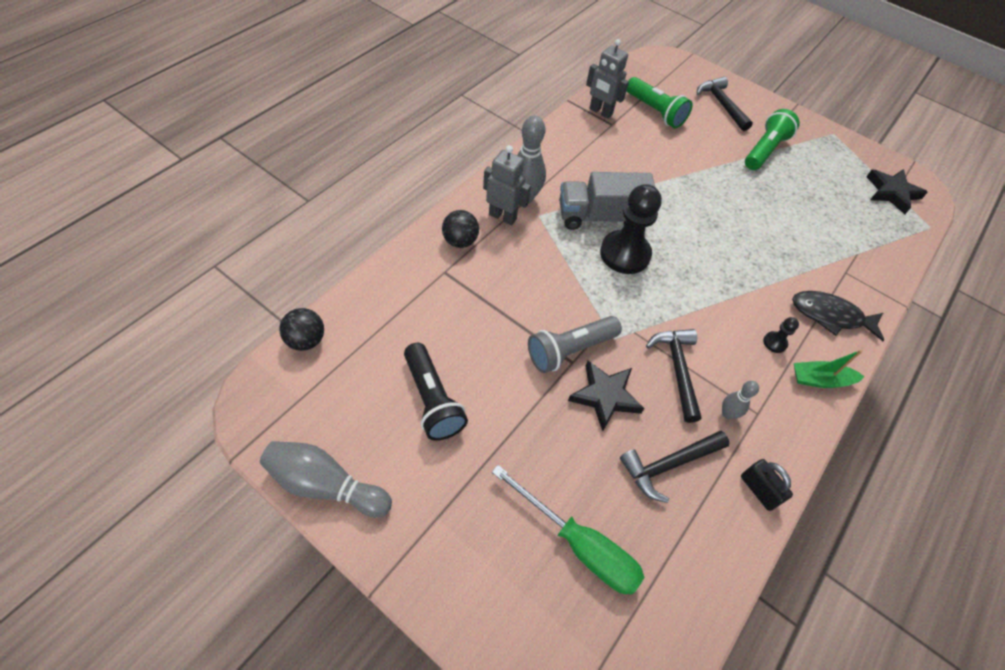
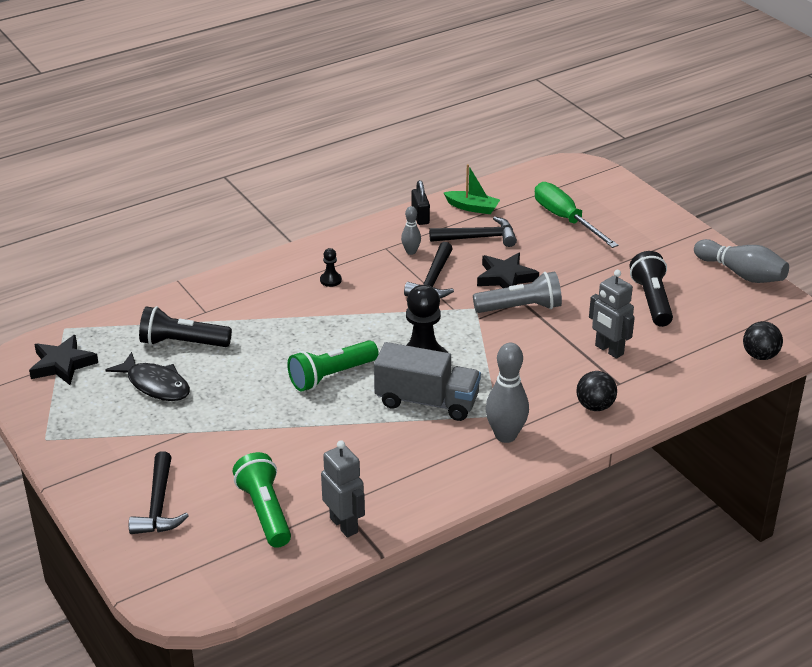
camera: 155 degrees left, 20 degrees down
(502, 217) = (539, 421): grey robot -> grey robot (609, 350)
(764, 150) = (163, 435): green flashlight -> green flashlight (331, 376)
(820, 380) = (314, 254): green boat -> green boat (472, 207)
(830, 233) = (182, 343): none -> black flashlight
(830, 316) = (259, 286): black fish -> black fish (155, 385)

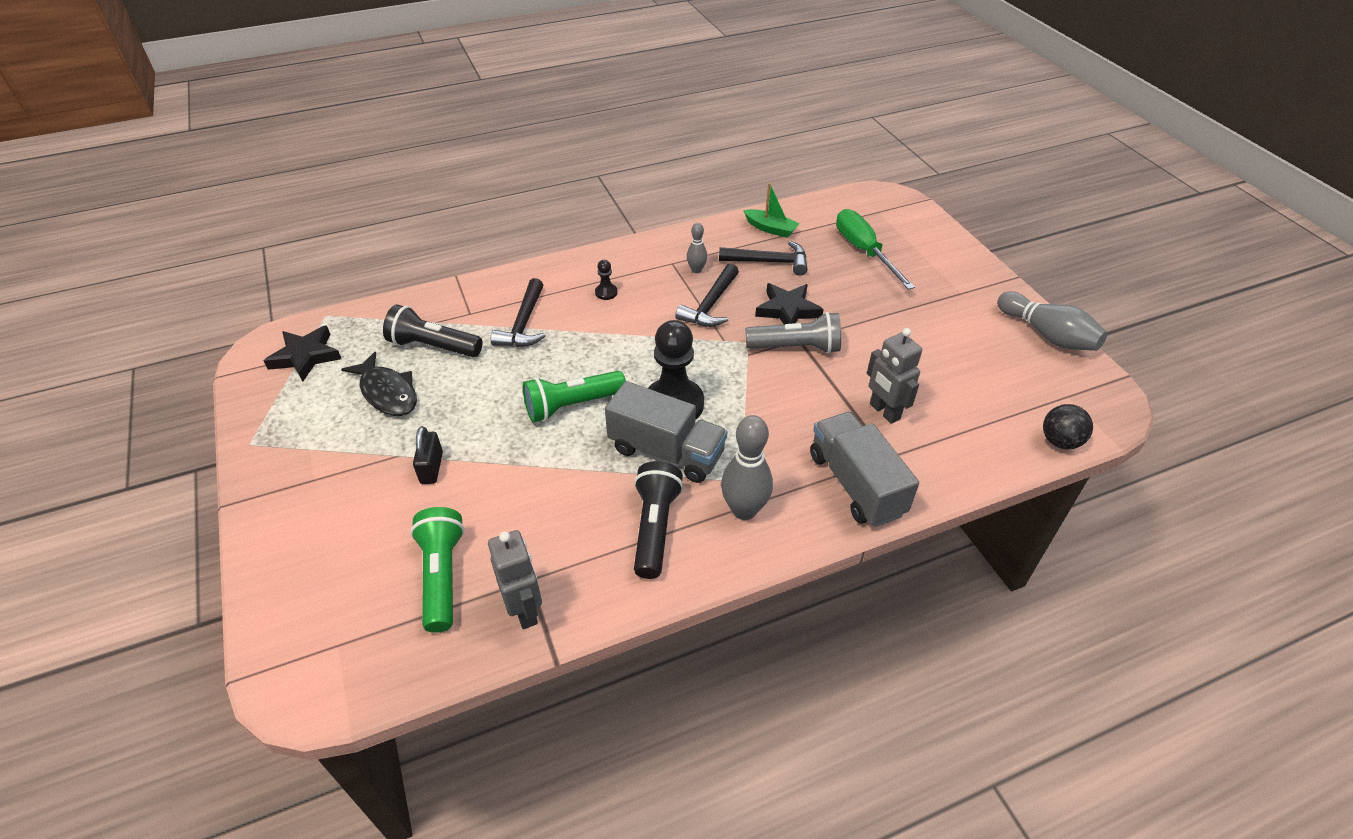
camera: 10 degrees right, 10 degrees up
(158, 505) = (329, 548): black hammer -> black hammer (523, 324)
(420, 216) = (716, 233): black padlock -> black padlock (431, 468)
(595, 406) = (856, 484): black ball -> grey truck
(652, 300) = (942, 356): black flashlight -> black flashlight (655, 527)

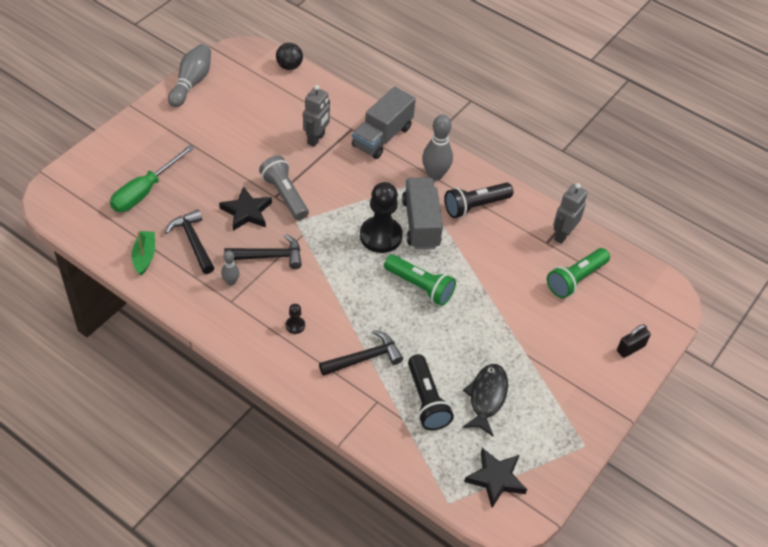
camera: 125 degrees left, 5 degrees up
(431, 468) = (520, 329): black padlock -> black padlock (630, 348)

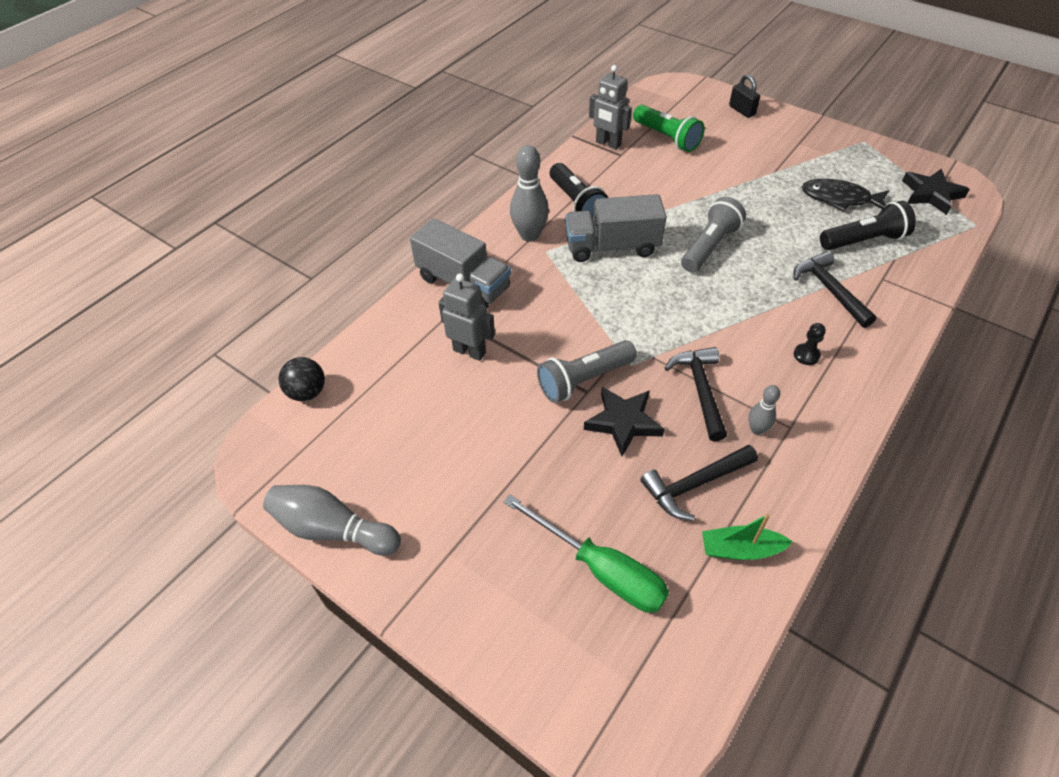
camera: 85 degrees left, 0 degrees up
(380, 236) = (639, 281): black pawn -> none
(420, 286) = (709, 246): green flashlight -> grey flashlight

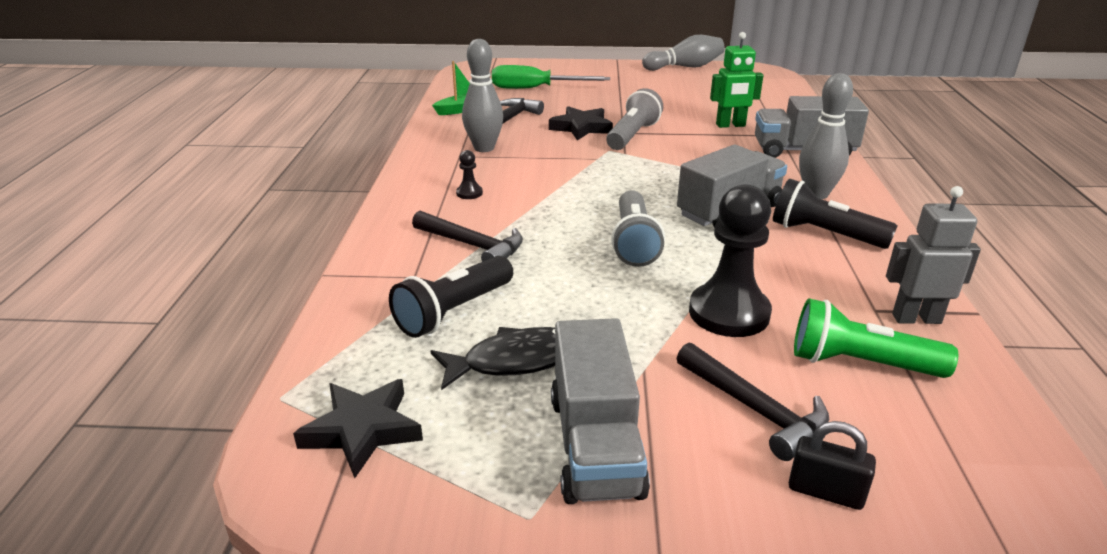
camera: 145 degrees right, 20 degrees down
(307, 392) = (789, 89): black ball -> none
(469, 351) = (730, 125): grey robot -> green robot
(700, 181) = (729, 313): none -> black pawn
(700, 390) = (542, 153): black hammer -> black hammer (754, 409)
(757, 429) = (484, 148): grey bowling pin -> grey bowling pin, size x1.84
(822, 152) = (595, 445): none -> grey truck

